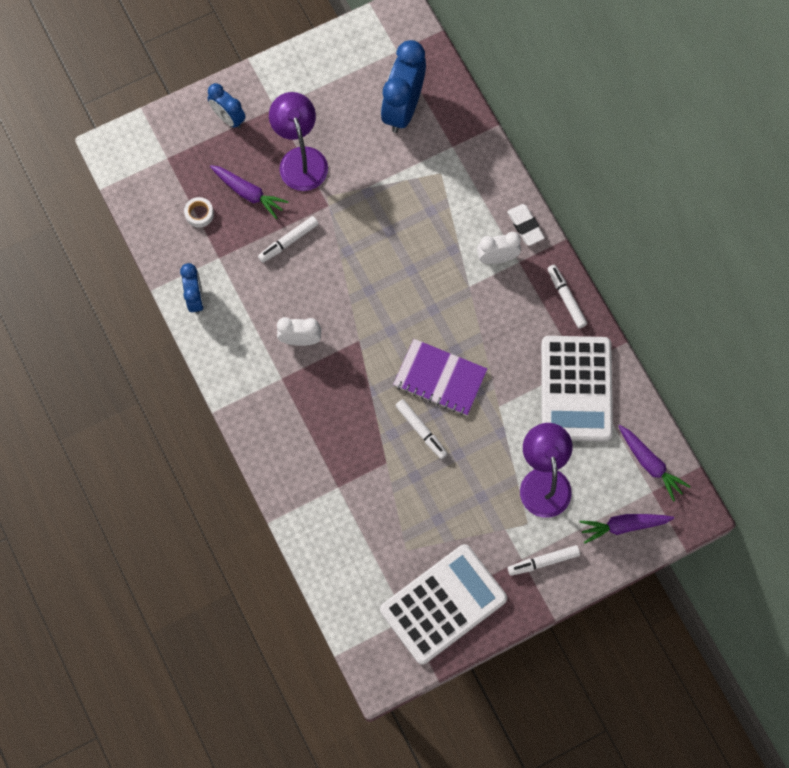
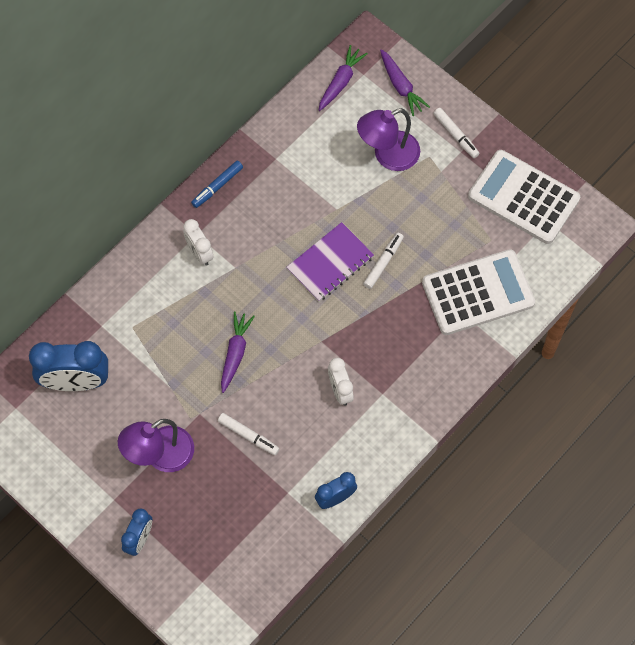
camera: 110 degrees left, 5 degrees down
(199, 214) = (250, 527): white tape -> none
(248, 193) = (212, 490): purple carrot -> purple carrot (235, 353)
(440, 378) = (330, 263): purple notebook -> purple notebook turned 45 degrees clockwise
(525, 226) = (160, 239): white eraser -> none
(566, 298) = (217, 186): white marker -> blue marker
(576, 389) = (297, 154): white calculator -> white calculator (478, 293)

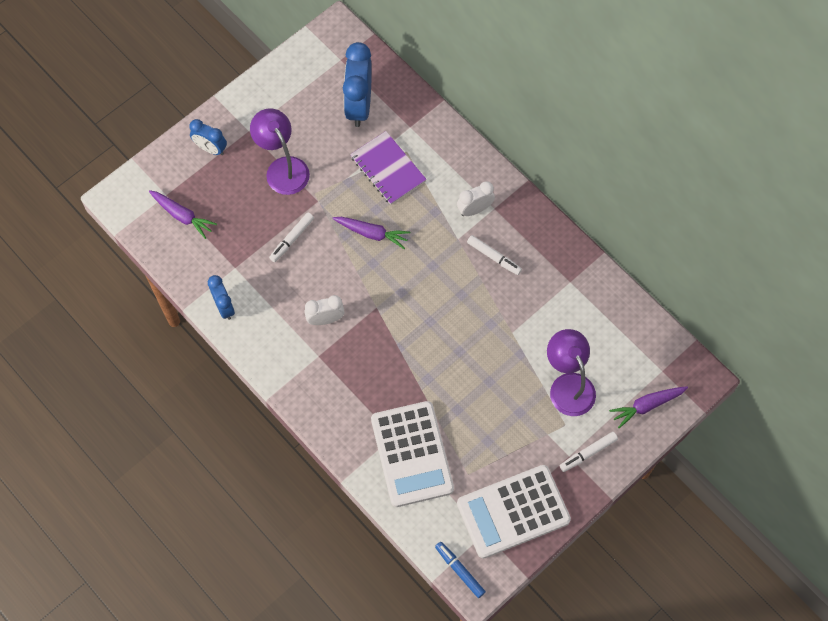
camera: 95 degrees right, 0 degrees up
(217, 186) = (542, 228): blue marker -> blue marker (459, 570)
(330, 263) = (455, 321): purple notebook -> purple notebook (388, 169)
(340, 82) = (653, 348): purple carrot -> purple carrot (182, 216)
(383, 262) = (452, 369): white marker -> white marker (494, 257)
(523, 197) = (513, 512): white calculator -> white calculator turned 150 degrees counterclockwise

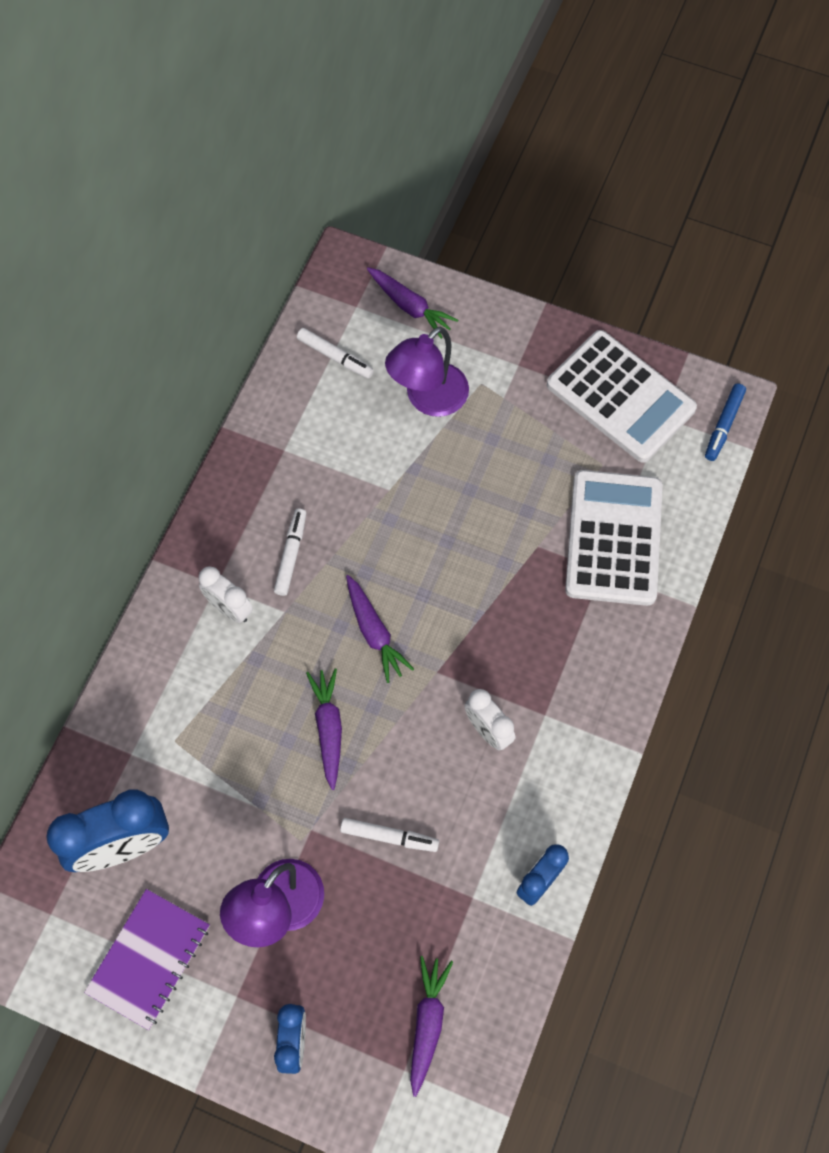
camera: 115 degrees left, 0 degrees up
(388, 169) = (215, 753): purple notebook -> purple notebook (149, 959)
(412, 454) = (613, 538): white calculator -> white calculator turned 45 degrees counterclockwise
(419, 283) = (374, 632): none -> purple carrot
(588, 453) = (504, 346): white marker -> white marker (335, 357)

